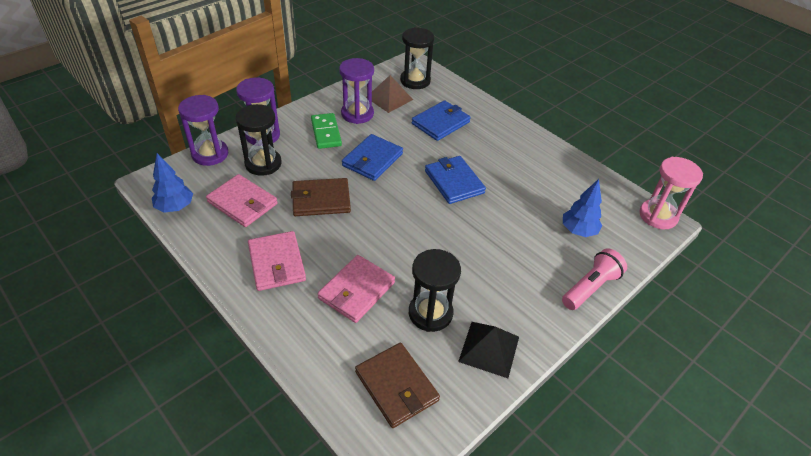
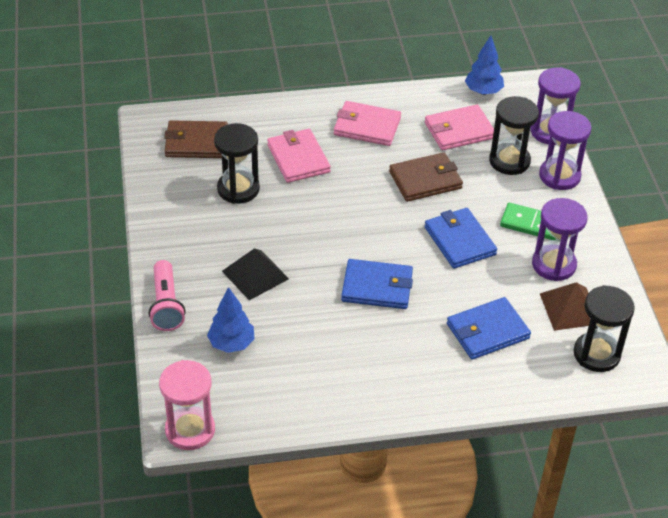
camera: 125 degrees right, 0 degrees up
(321, 200) = (425, 180): brown wallet -> brown wallet turned 45 degrees clockwise
(440, 123) = (487, 331): blue wallet -> blue wallet turned 75 degrees clockwise
(489, 349) = (176, 205): black pyramid -> black pyramid (255, 275)

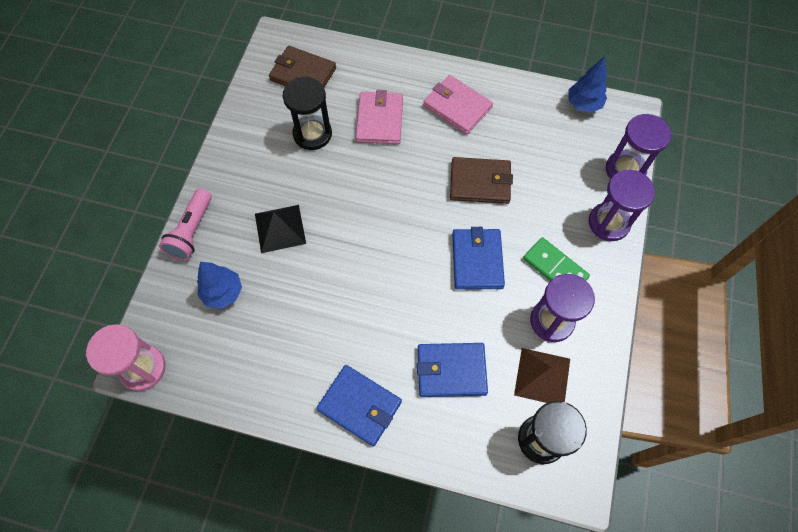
camera: 25 degrees right, 20 degrees up
(377, 287) = (377, 282): blue wallet -> blue wallet (360, 405)
(459, 130) = (539, 139): pink wallet -> none
(509, 161) = (569, 189): black hourglass -> none

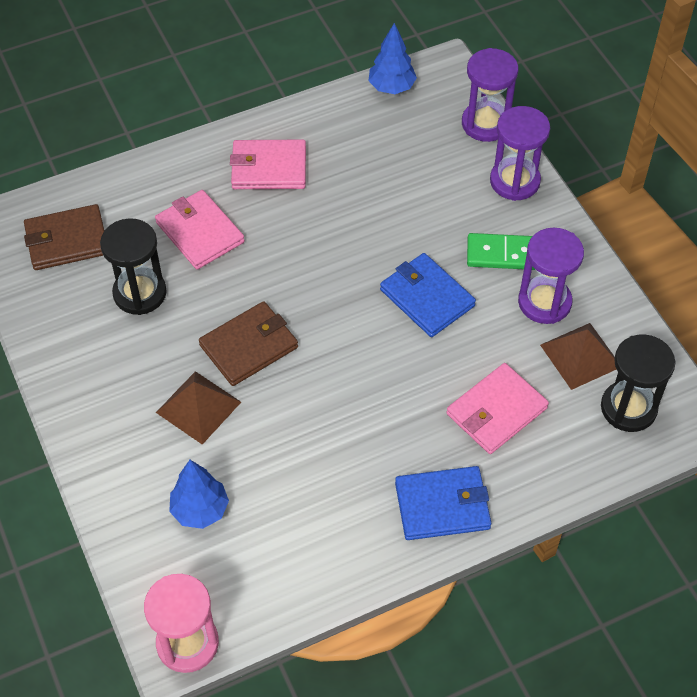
camera: 40 degrees left, 10 degrees down
(192, 231) = (102, 478): pink flashlight -> none
(280, 228) = (198, 407): black pyramid -> brown pyramid
(451, 370) = (496, 411): blue wallet -> pink wallet
(480, 182) = (361, 225): brown wallet -> brown wallet (249, 346)

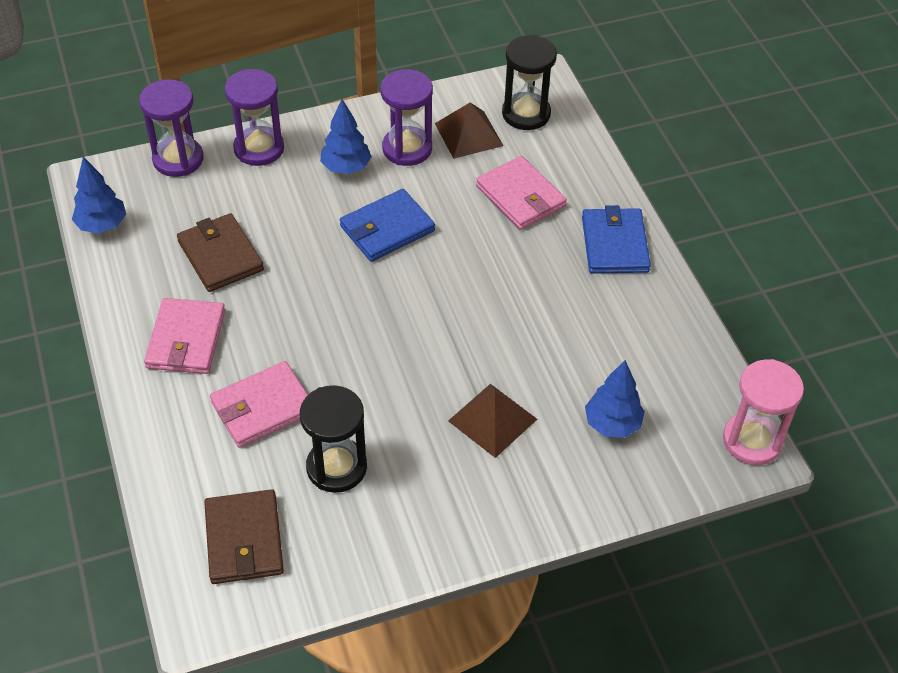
camera: 85 degrees left, 5 degrees down
(249, 346) = (423, 372): brown wallet -> brown wallet (220, 256)
(504, 254) = (346, 168): green domino -> blue tree

